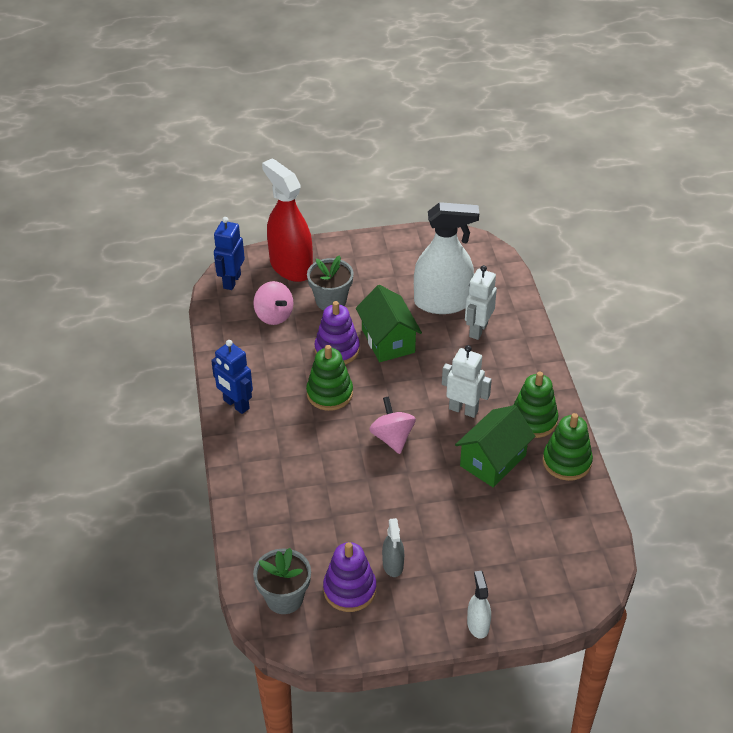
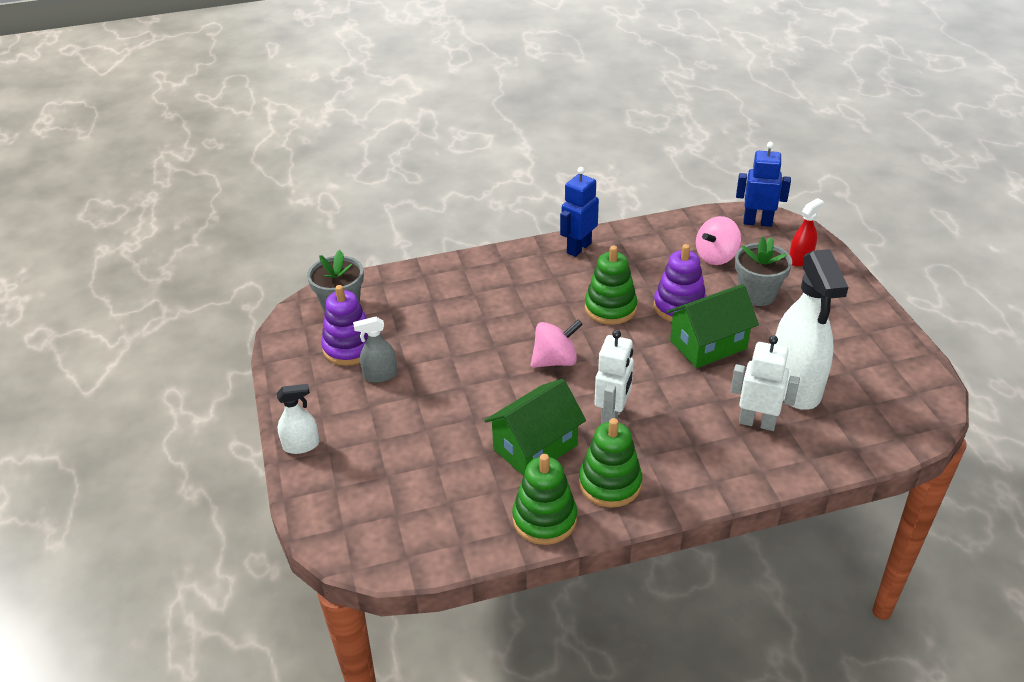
camera: 85 degrees right, 5 degrees down
(291, 267) = (800, 259): red spray bottle -> red spray bottle, size x0.47
(493, 460) = (535, 447): green house -> green house turned 75 degrees counterclockwise

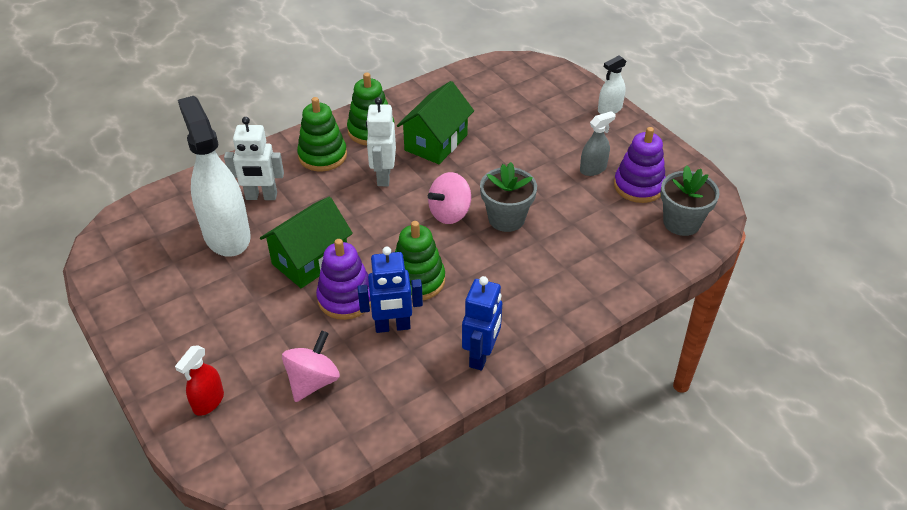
camera: 160 degrees right, 5 degrees up
(544, 519) = (410, 102): green stacking toy -> green stacking toy (322, 156)
(757, 222) = (262, 459): blue robot -> blue robot (392, 326)
(757, 294) = (262, 334): grey flower pot -> grey flower pot (506, 218)

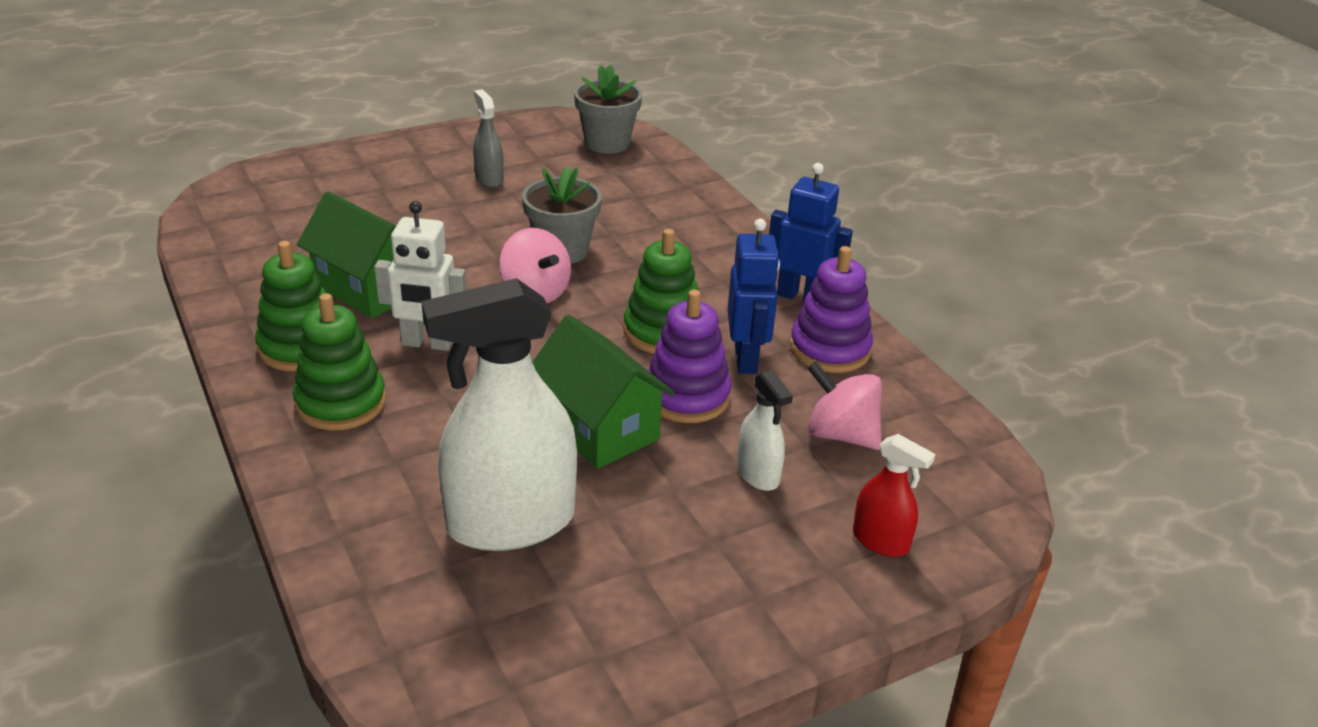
camera: 85 degrees left, 10 degrees down
(261, 196) = (421, 479): white robot -> none
(609, 109) = (373, 150): white spray bottle -> white spray bottle (758, 474)
(638, 186) = (534, 156): purple stacking toy -> purple stacking toy (829, 349)

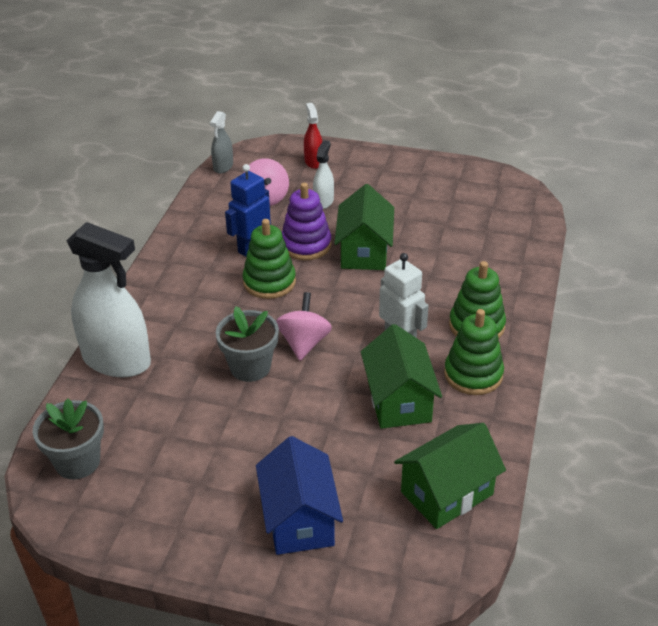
camera: 135 degrees left, 5 degrees up
(250, 243) = (447, 493): none -> green house
(375, 181) = (299, 519): none -> blue house
(489, 179) = (214, 470): grey spray bottle -> grey spray bottle (223, 166)
(510, 523) = (446, 232): white spray bottle -> white spray bottle (117, 360)
(800, 296) = (170, 264): blue robot -> none
(829, 349) = (206, 232): purple stacking toy -> none

